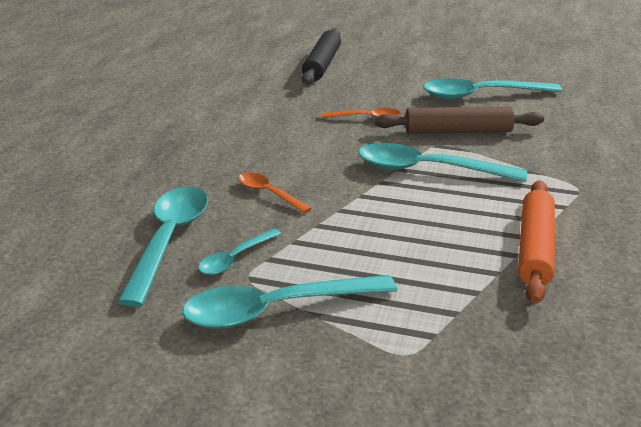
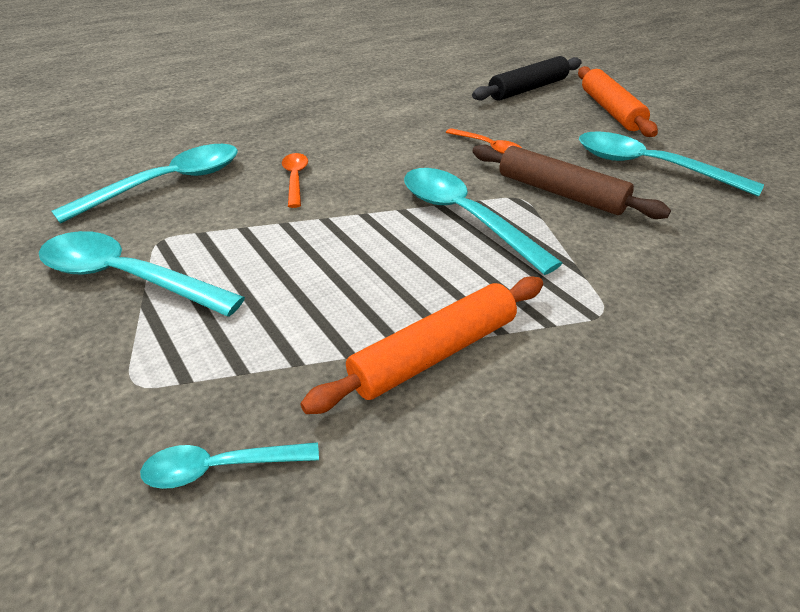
camera: 40 degrees right, 10 degrees up
(235, 259) = (179, 220): turquoise spoon -> turquoise spoon (220, 468)
(402, 63) = (610, 110): none -> orange rolling pin

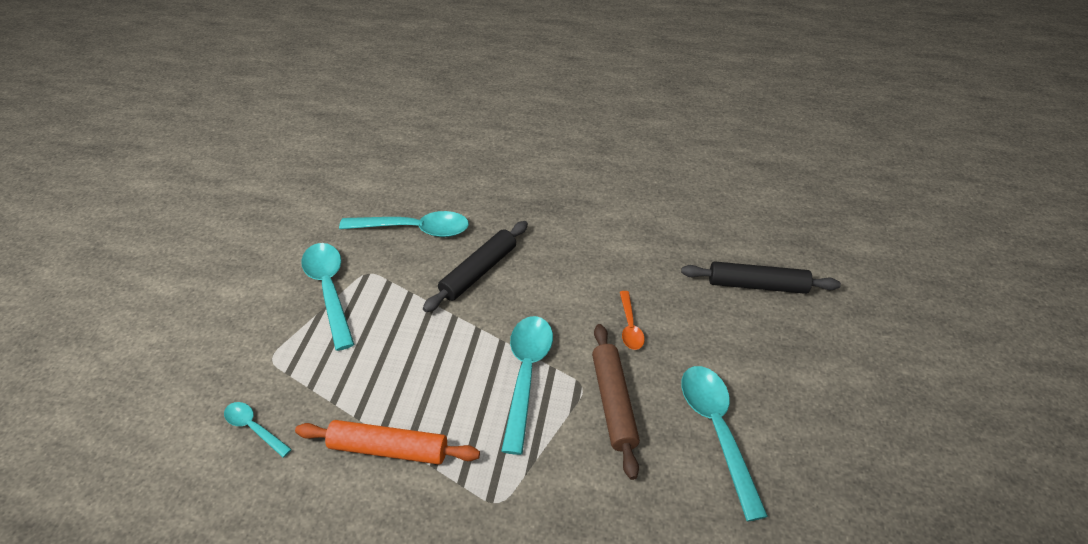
camera: 45 degrees right, 5 degrees up
(295, 179) = (478, 271): orange spoon -> black rolling pin
(610, 110) = (789, 355): orange rolling pin -> none

